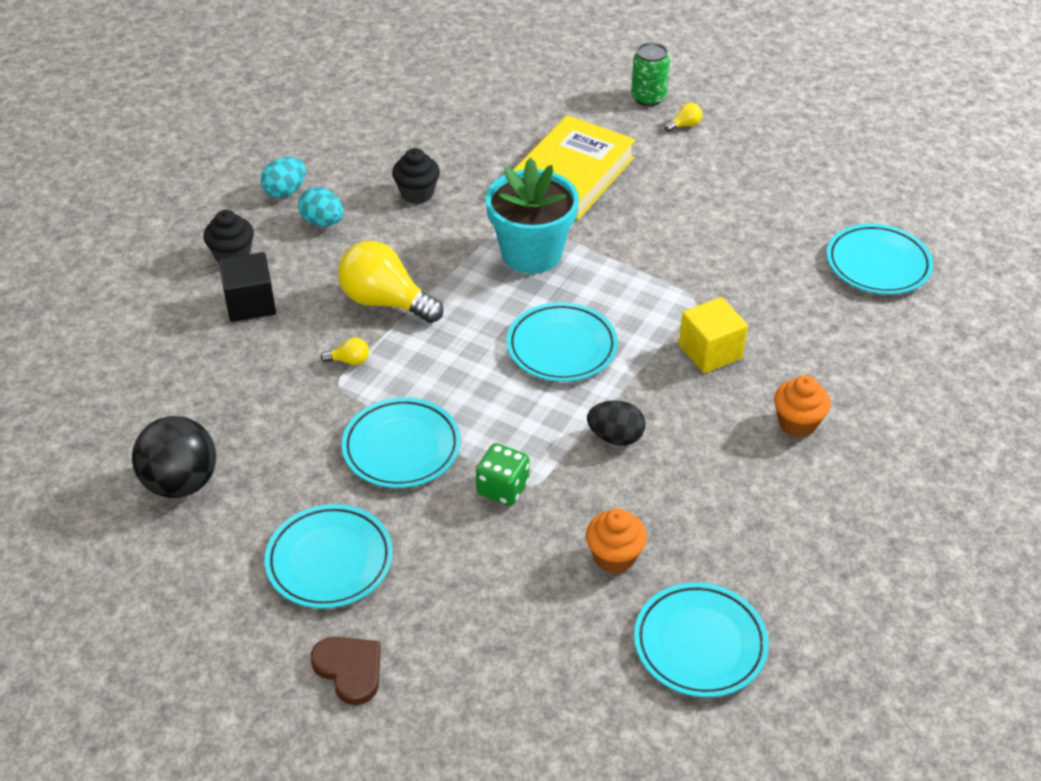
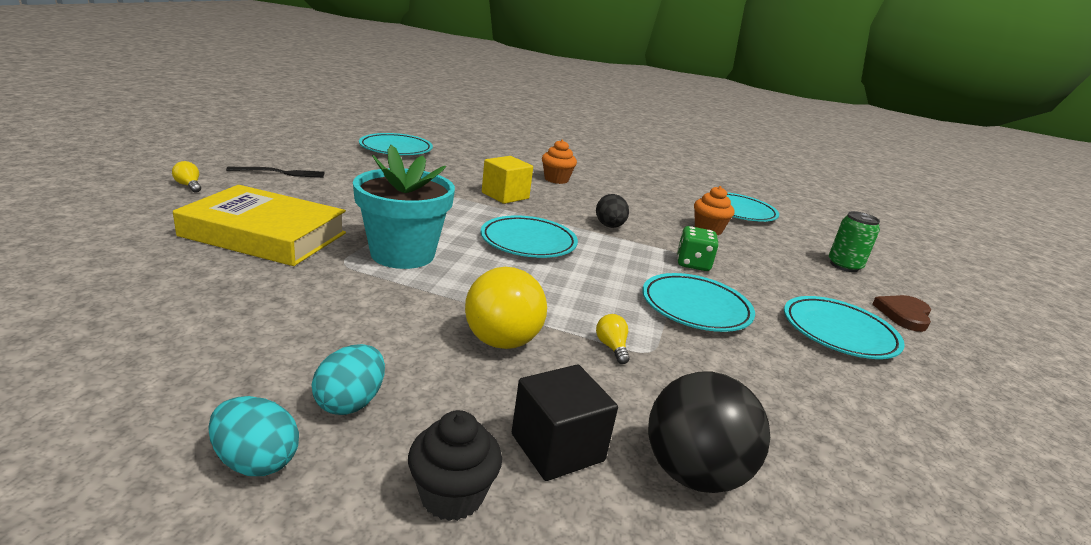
camera: 110 degrees left, 20 degrees down
(181, 483) = (876, 445): black ball -> black ball (693, 473)
(417, 193) = (284, 325): black cupcake -> none
(648, 98) = (122, 197): green can -> green can (844, 266)
(741, 174) = (280, 173): none -> black fork

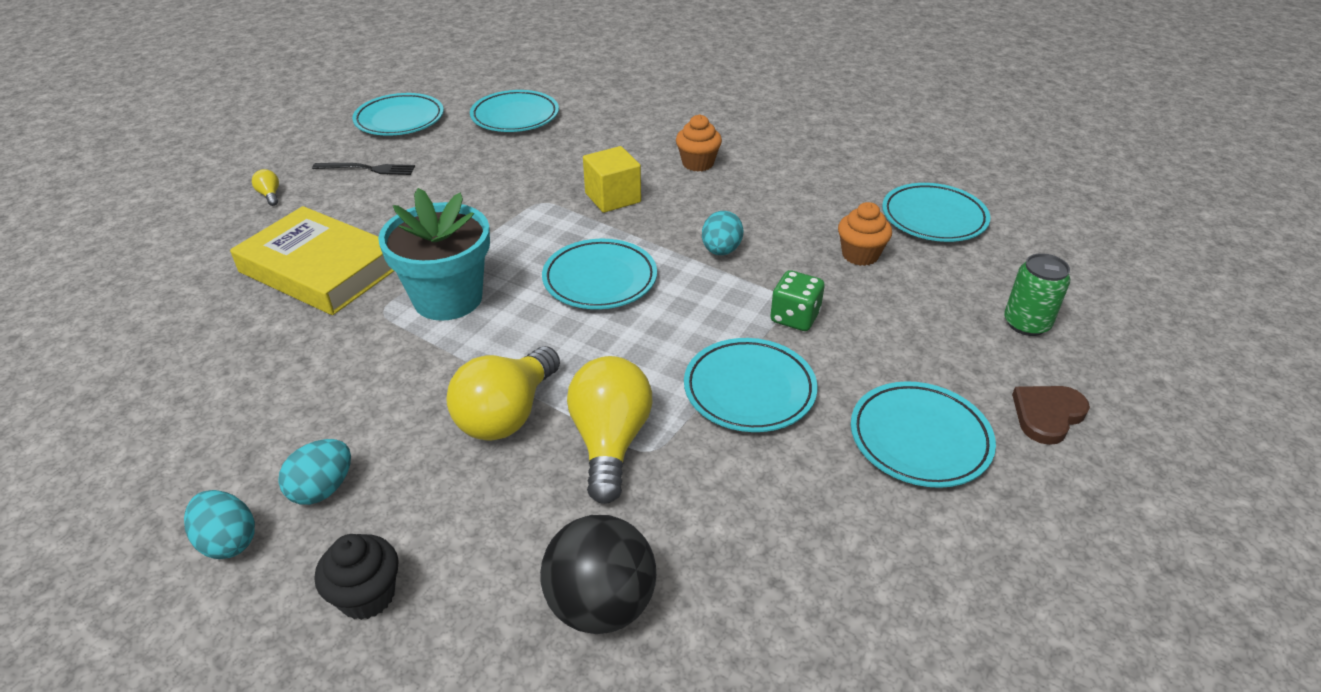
camera: 20 degrees right, 15 degrees up
(295, 146) = (399, 120): none -> turquoise plate
(557, 447) = (484, 559): black cube -> none
(609, 226) = (721, 250): black egg -> turquoise egg
(611, 347) = (610, 442): yellow light bulb -> yellow light bulb, size x2.41

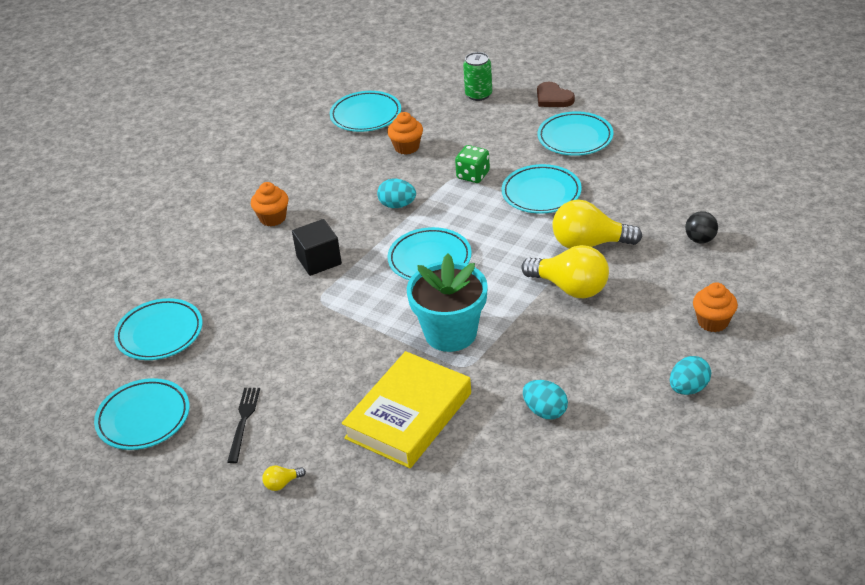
camera: 85 degrees left, 0 degrees up
(323, 489) = (642, 357): turquoise egg -> turquoise egg (545, 411)
(367, 595) = (713, 322): black cupcake -> orange cupcake
(601, 605) = (700, 239): black ball -> black ball, size x0.57
(613, 197) = (319, 260): yellow cube -> black cube

